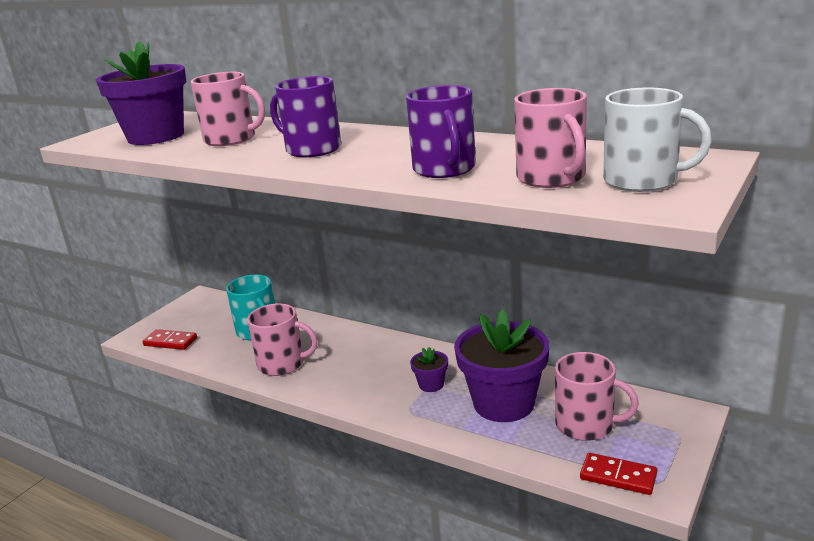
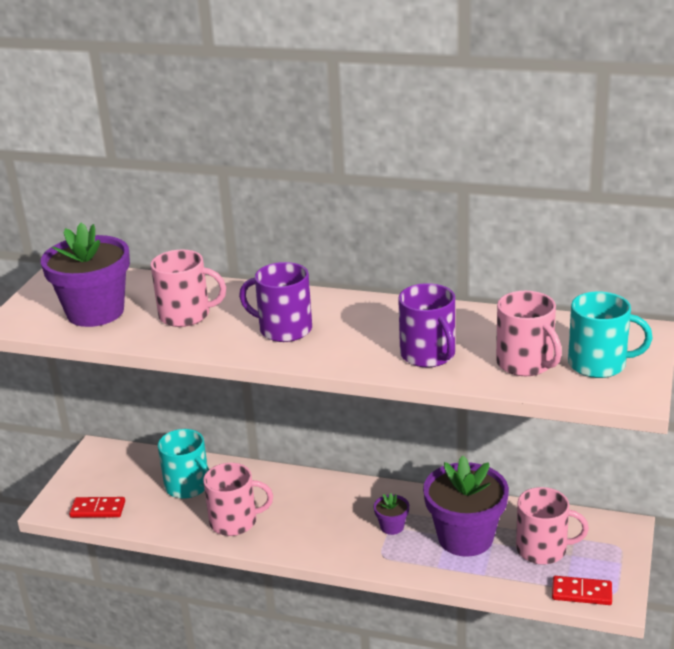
camera: 15 degrees left, 5 degrees up
(642, 181) = (598, 364): white mug -> turquoise mug

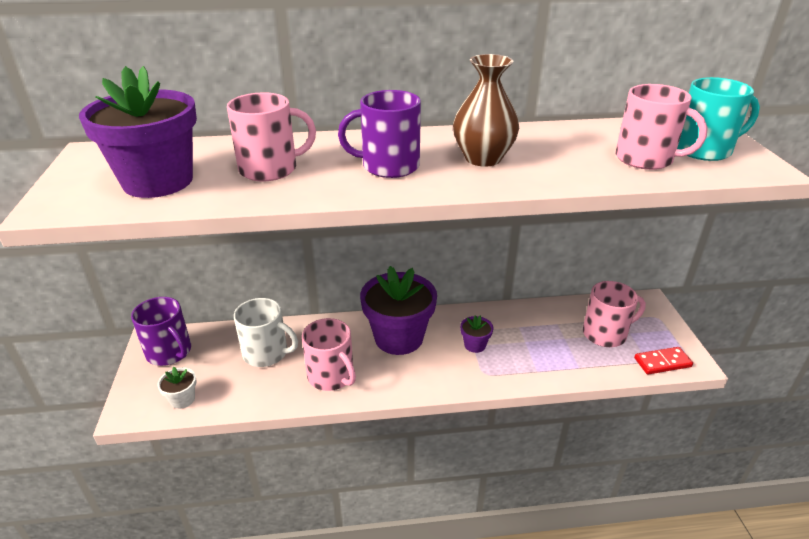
camera: 25 degrees left, 5 degrees up
(98, 509) = (182, 399): red domino -> white flower pot
(188, 486) = (266, 353): turquoise mug -> white mug
(235, 521) = (331, 376): pink mug -> pink mug turned 75 degrees clockwise
(373, 336) = (483, 158): none -> brown vase
(428, 355) = (553, 166): purple mug -> purple mug (169, 352)
(465, 537) = (540, 339): purple flower pot -> purple flower pot (399, 338)

